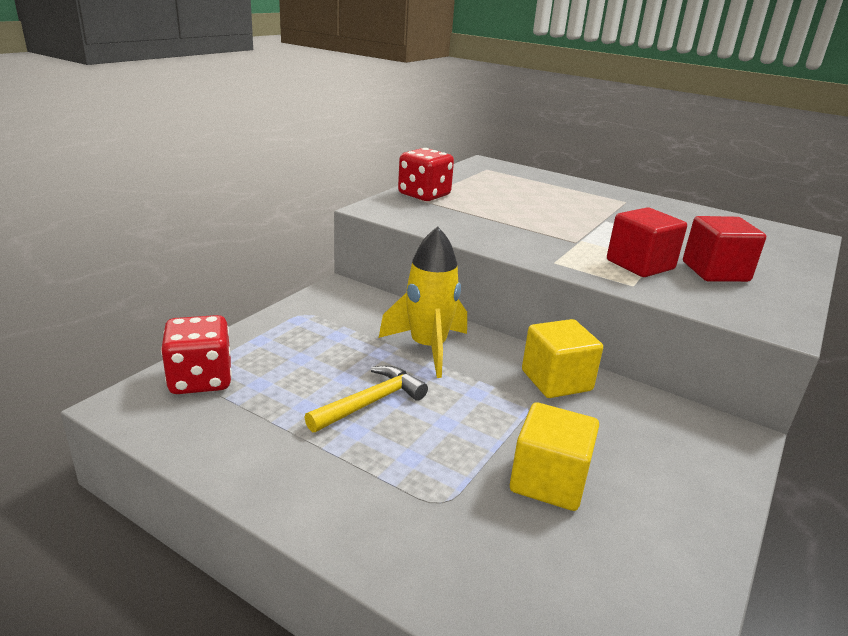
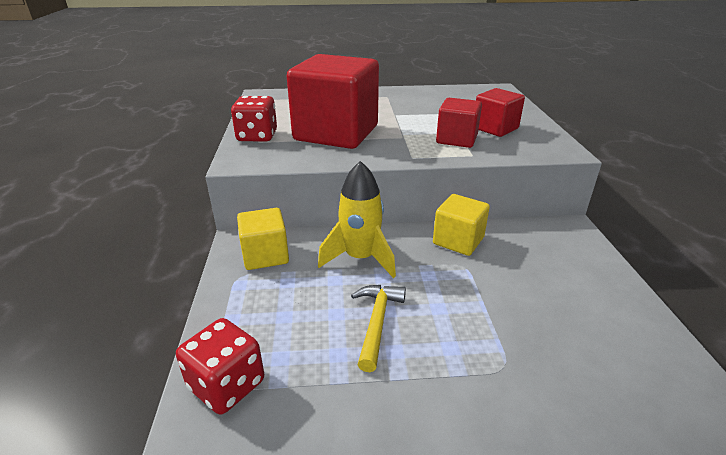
camera: 35 degrees left, 5 degrees up
(506, 216) = (336, 133): none -> red cube
(548, 481) = (534, 312): yellow cube -> yellow cube (265, 255)

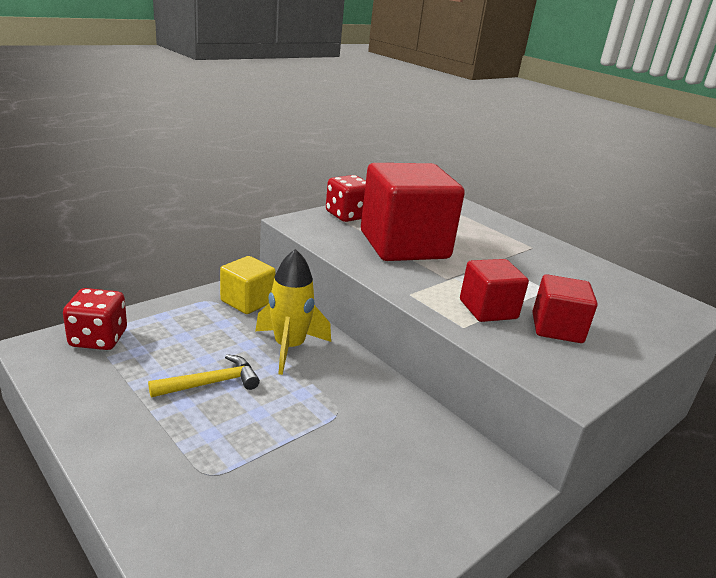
camera: 50 degrees right, 5 degrees down
(458, 241) = (378, 397): yellow cube -> none

